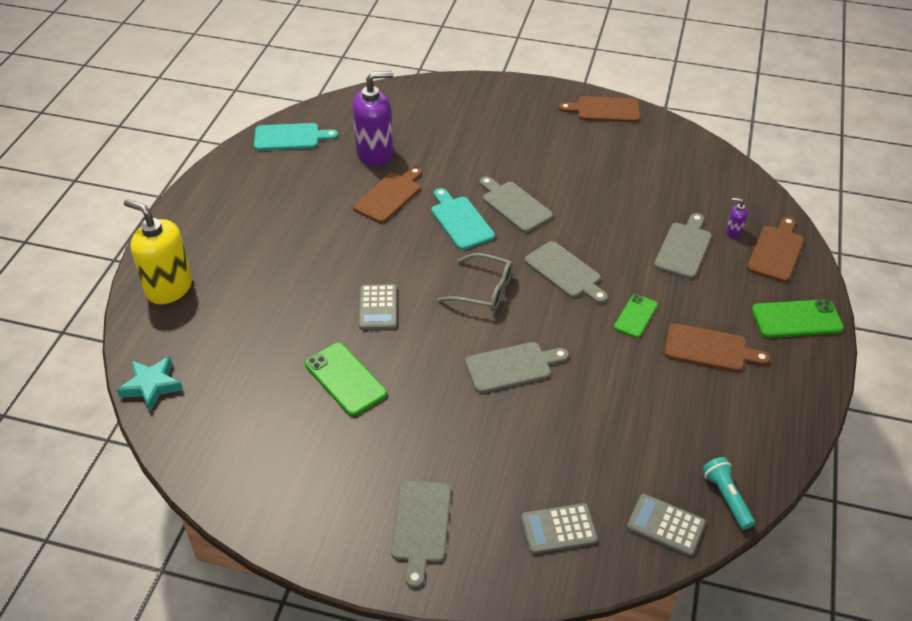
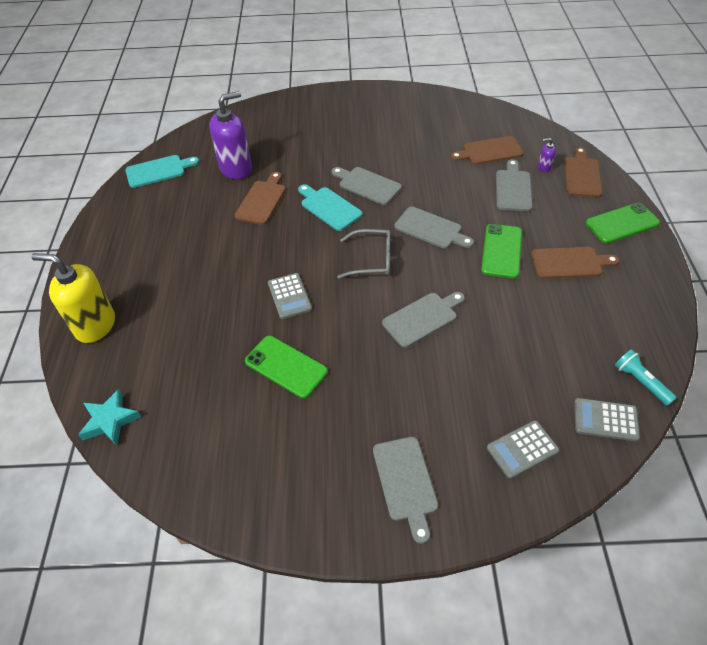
camera: 15 degrees left, 5 degrees up
(604, 110) = (405, 97): brown cutting board -> brown cutting board (489, 151)
(635, 316) = (501, 251): green phone -> green phone, size x1.54

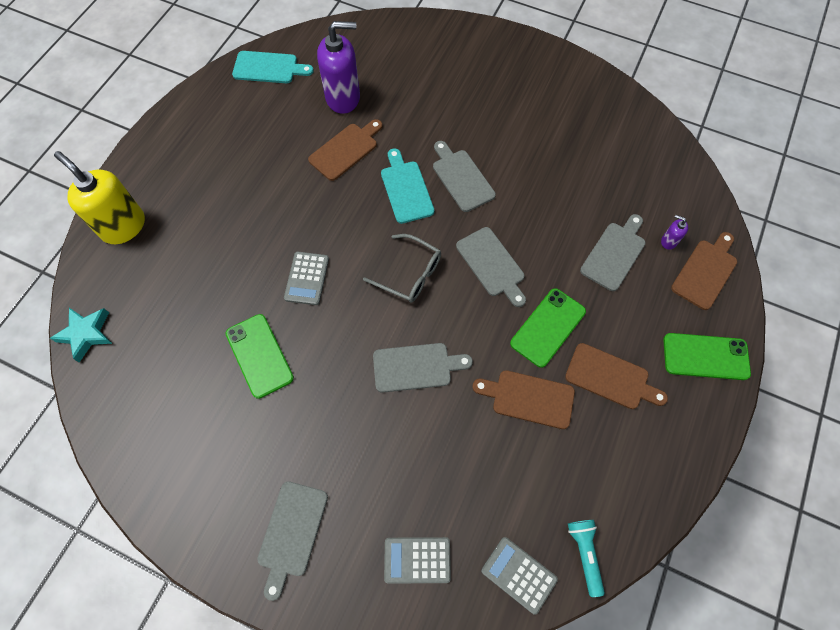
camera: 25 degrees right, 15 degrees up
(489, 151) = (621, 192): brown cutting board -> brown cutting board (528, 398)

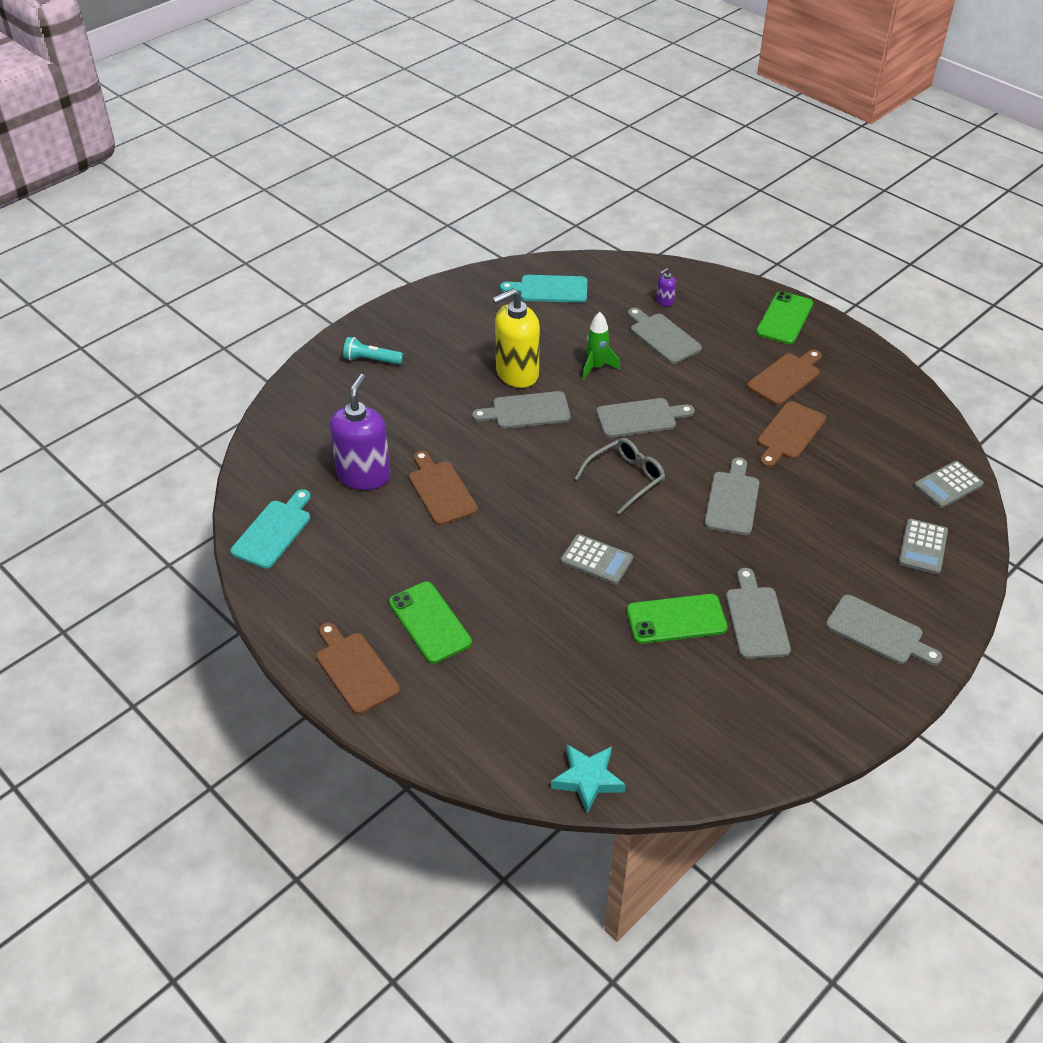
camera: 70 degrees left, 20 degrees down
(123, 226) = (444, 719): yellow soap dispenser -> yellow soap dispenser (517, 374)
(277, 419) = (756, 619): none -> grey cutting board
(406, 189) = (519, 455): turquoise cutting board -> turquoise cutting board (549, 289)
(543, 212) = (596, 367): none -> green rocket
(548, 327) = (722, 401): green phone -> green phone (429, 622)
(584, 554) = (938, 441): turquoise flashlight -> turquoise flashlight (371, 360)
(705, 271) = (704, 291): brown cutting board -> brown cutting board (355, 670)

